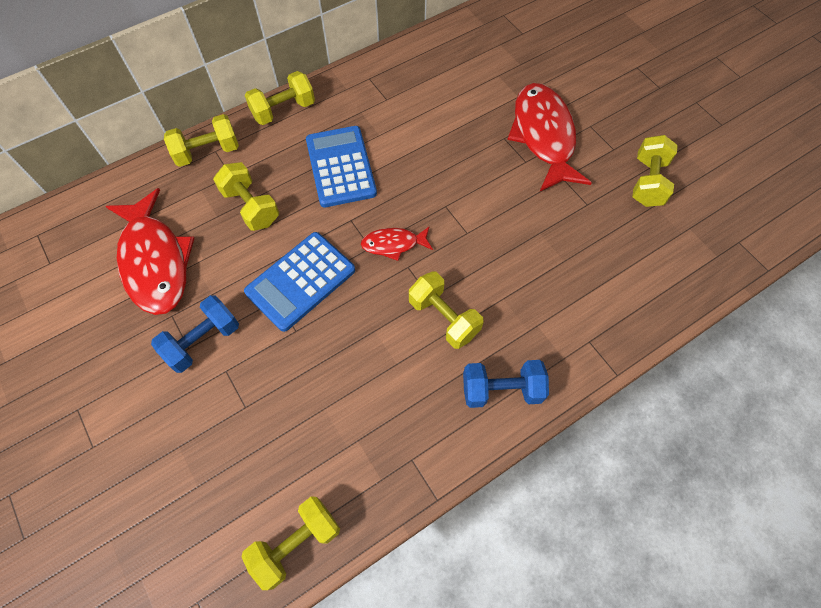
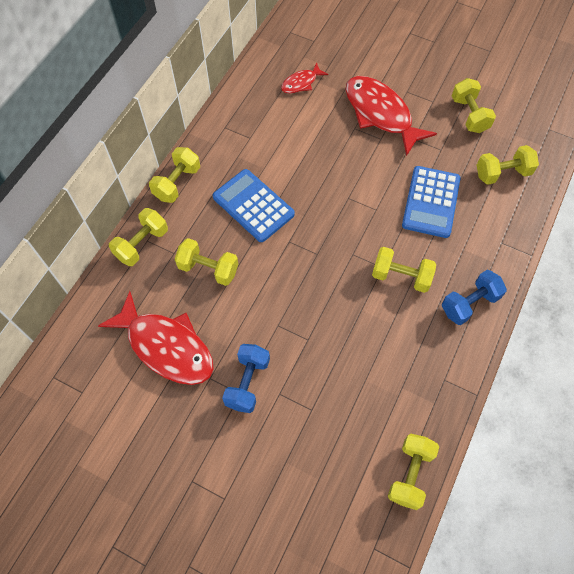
camera: 30 degrees left, 0 degrees up
(301, 281) = (286, 303): blue calculator -> blue calculator (431, 202)
(393, 244) = (332, 243): red fish -> red fish (301, 83)
(644, 264) = (502, 173): none -> yellow dumbbell

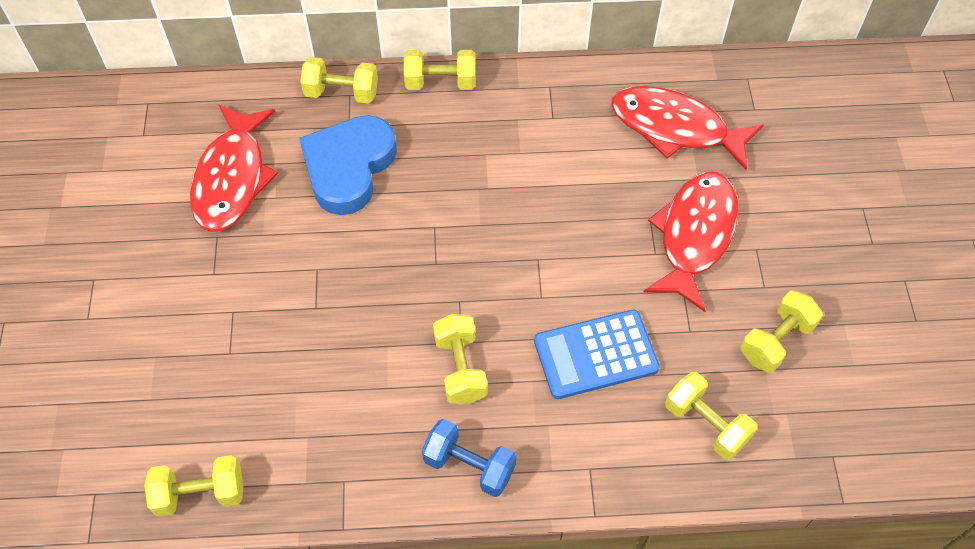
camera: 60 degrees right, 5 degrees down
(208, 269) = (348, 167): yellow dumbbell -> blue heart
(247, 383) = (229, 274): blue dumbbell -> none
(253, 206) = (459, 168): blue calculator -> none
(301, 83) = (675, 128): red fish -> red fish, size x2.03

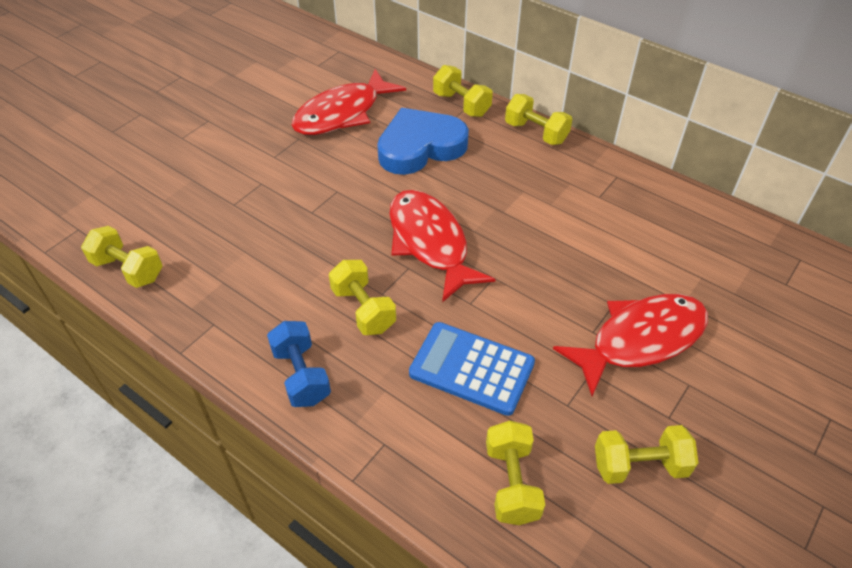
camera: 40 degrees right, 10 degrees down
(460, 368) = (363, 309): yellow dumbbell -> yellow dumbbell turned 60 degrees counterclockwise
(675, 128) = (697, 257): red fish -> red fish (430, 243)

